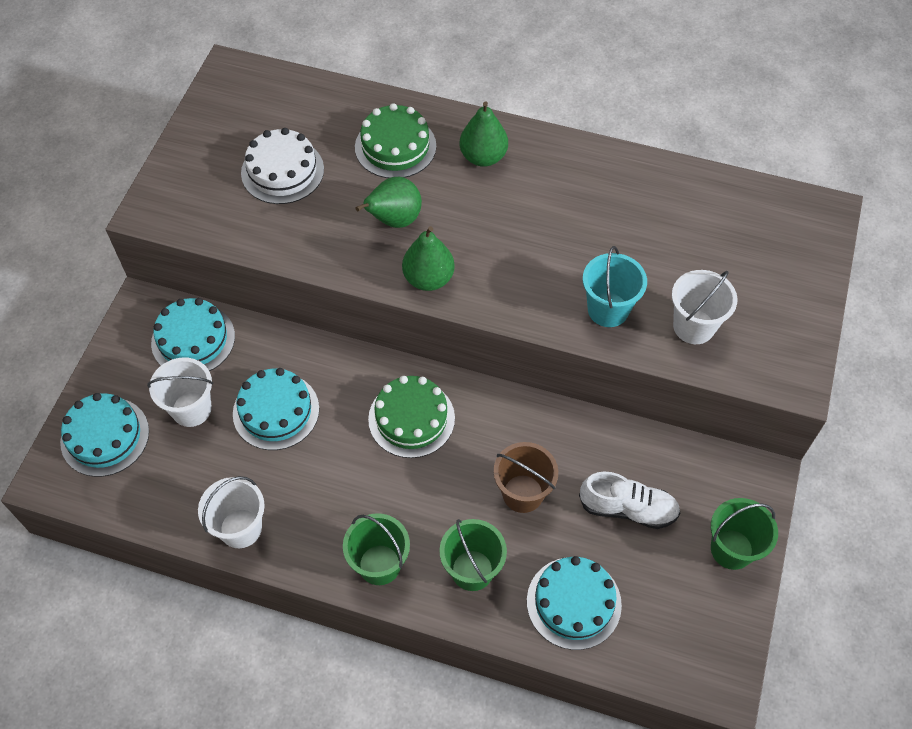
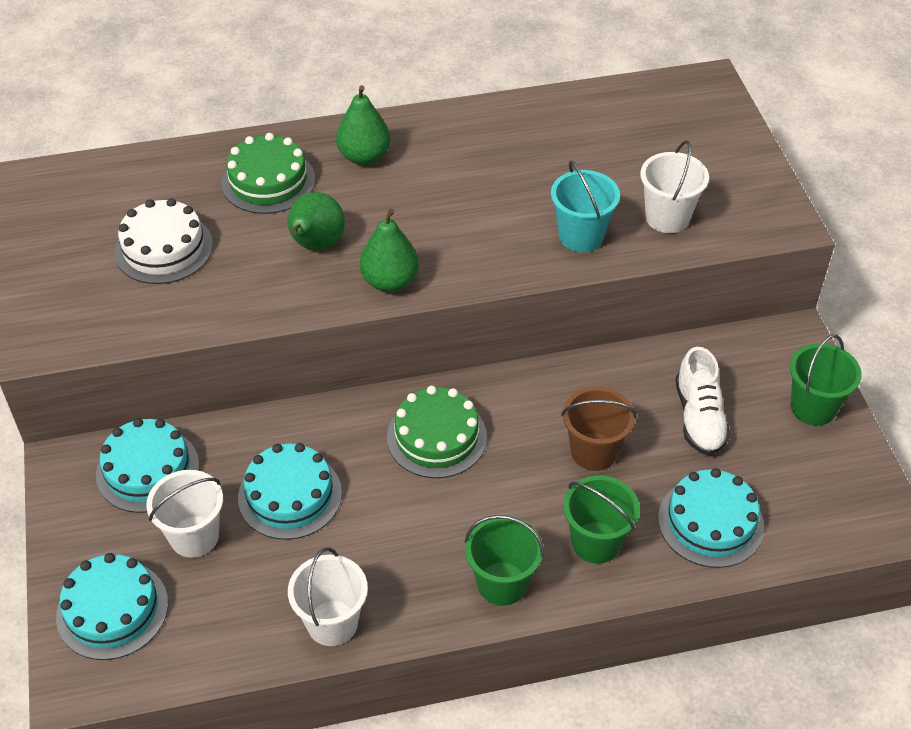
camera: 30 degrees left, 10 degrees down
(628, 508) = (699, 418): white shoe -> white shoe turned 105 degrees clockwise

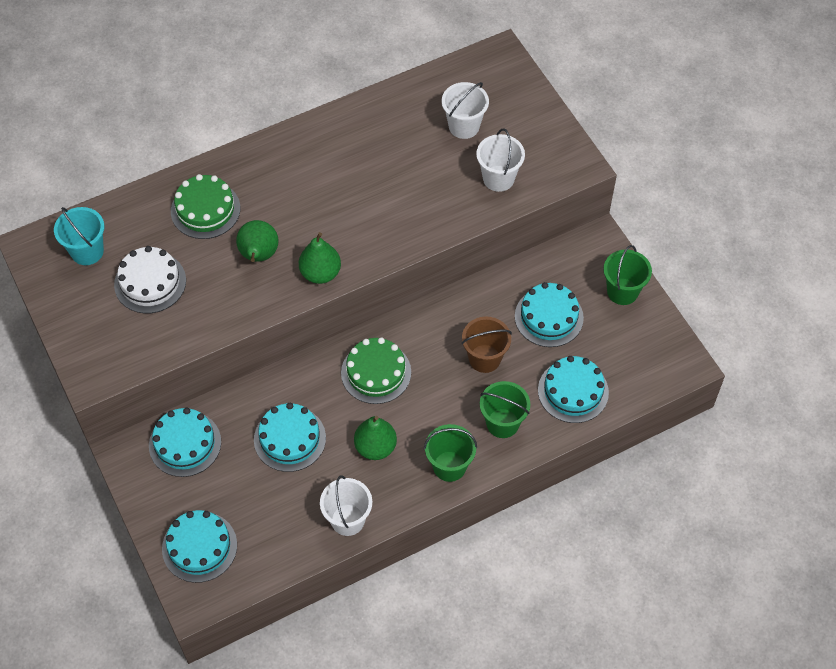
camera: 15 degrees left, 10 degrees up
(194, 536) = (235, 483): white bucket -> white bucket (464, 126)
(364, 156) = (268, 173): green pear -> green pear (375, 447)
(581, 236) = (442, 207): turquoise bucket -> turquoise bucket (87, 251)
(699, 418) = (549, 317): white shoe -> turquoise cake

